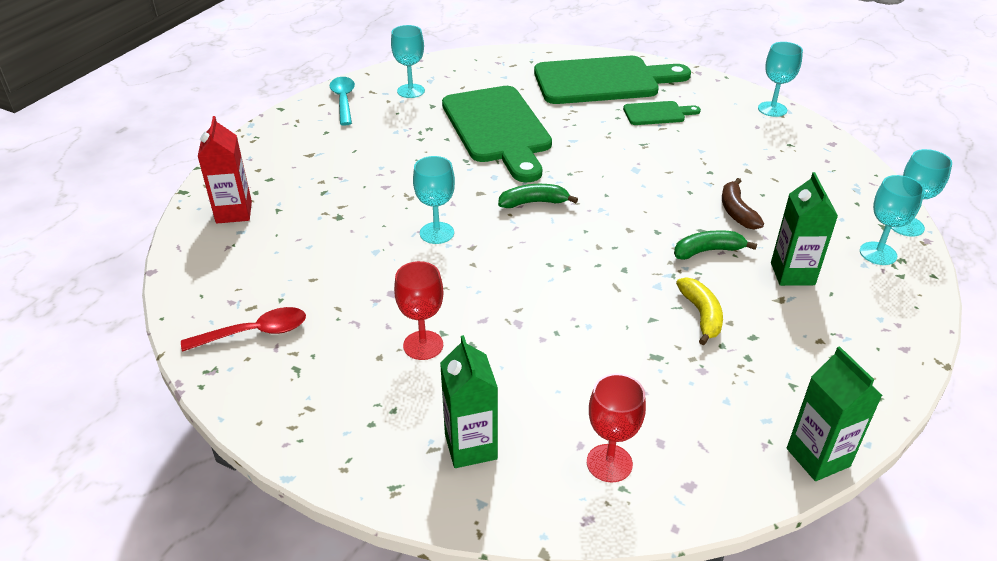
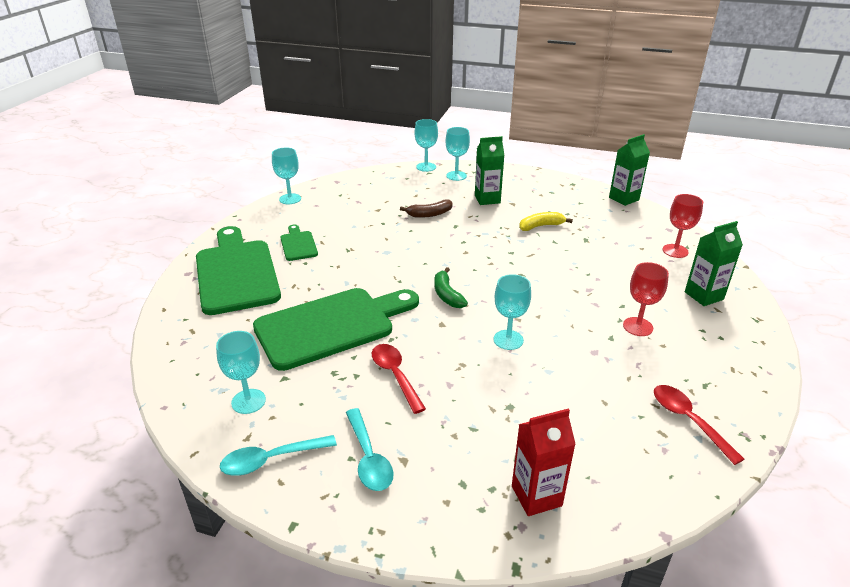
camera: 100 degrees left, 5 degrees down
(321, 139) = (368, 458): none -> turquoise spoon
(411, 158) = (395, 375): none -> red spoon
(708, 251) = (477, 224): green banana -> none

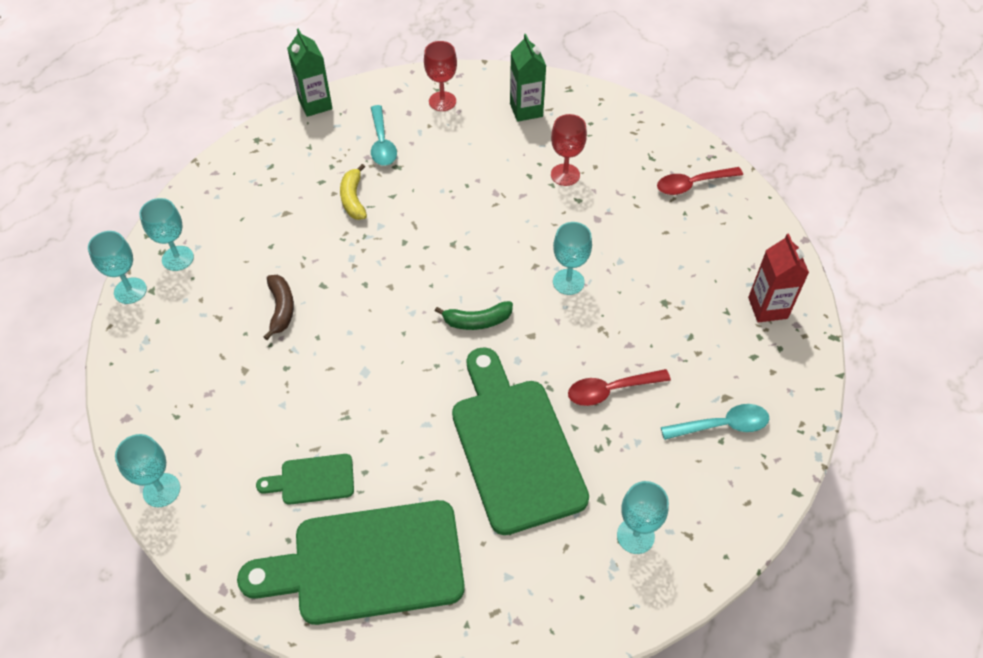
camera: 80 degrees left, 20 degrees up
(271, 460) = (720, 511): turquoise spoon -> turquoise spoon (382, 143)
(487, 199) = (263, 237): green carton -> none

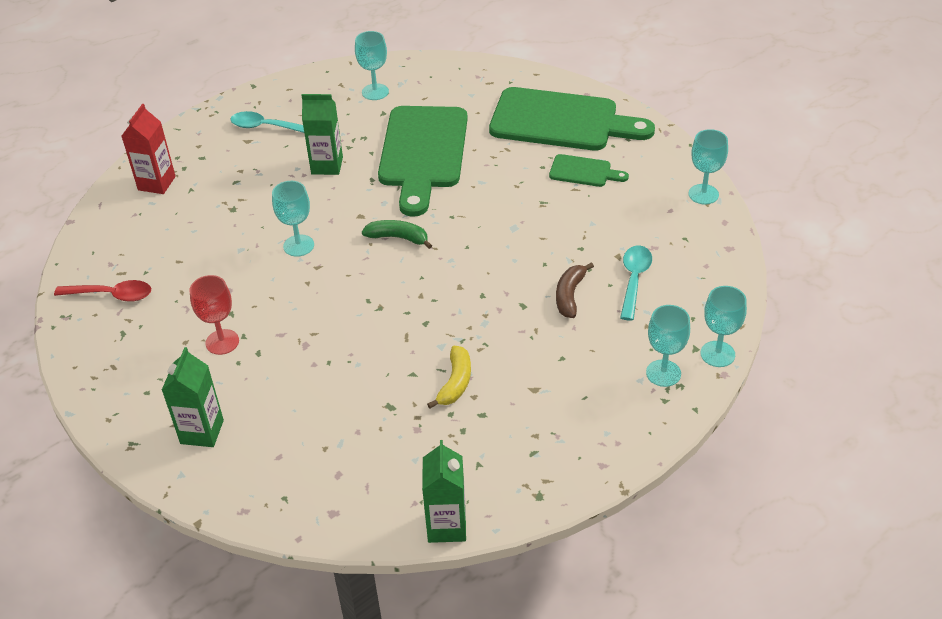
camera: 155 degrees left, 10 degrees down
(382, 143) = (391, 441): turquoise spoon -> turquoise spoon (634, 280)
(442, 101) = (289, 477): red goblet -> none
(610, 390) = (327, 165): red spoon -> green carton

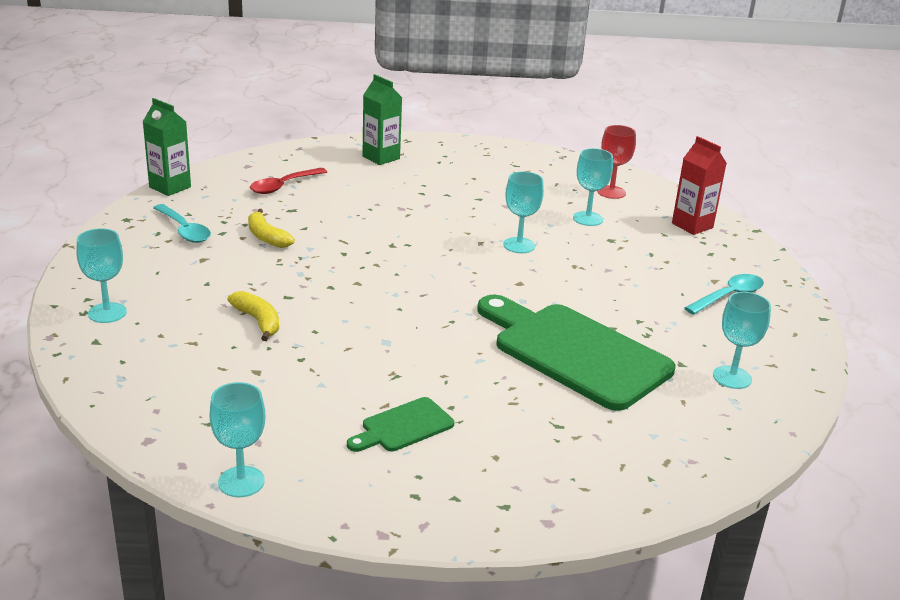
camera: 125 degrees right, 15 degrees down
(111, 295) = (564, 173): red spoon -> red spoon (283, 186)
(222, 342) = (453, 187): red goblet -> red goblet (611, 192)
(327, 165) = (620, 298): green carton -> none
(398, 238) = (462, 285): green banana -> none
(561, 121) = (515, 467): green cutting board -> none
(570, 295) = (258, 321): brown banana -> yellow banana
(634, 280) = (215, 361): turquoise spoon -> turquoise spoon (184, 230)
(717, 354) = (69, 347): turquoise goblet -> turquoise goblet (587, 219)

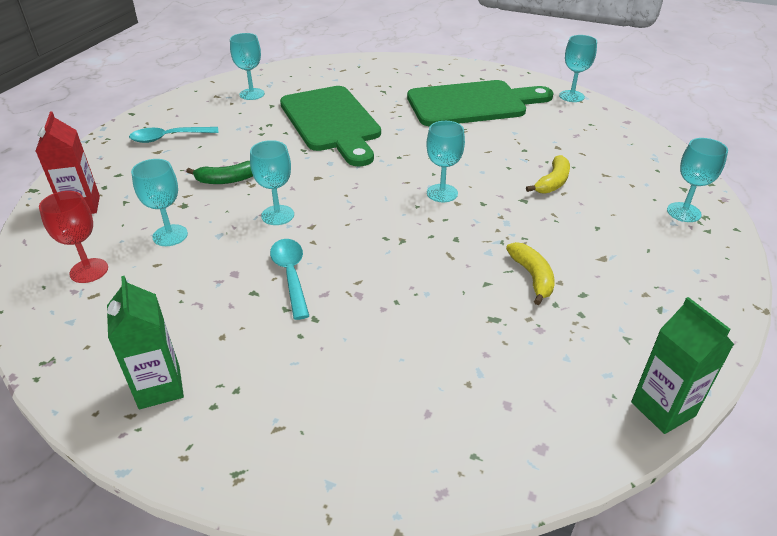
camera: 155 degrees left, 10 degrees up
(184, 230) = (628, 307): turquoise spoon -> turquoise spoon (291, 275)
(258, 321) = (552, 182): yellow banana -> yellow banana turned 135 degrees counterclockwise
(283, 186) = (493, 375): red spoon -> none
(378, 289) = (442, 193): none -> turquoise goblet
(381, 157) = (316, 423): green carton -> green carton (159, 387)
(403, 427) = (472, 104): green cutting board -> green cutting board, size x2.17
(604, 266) = (227, 180): none -> green banana

